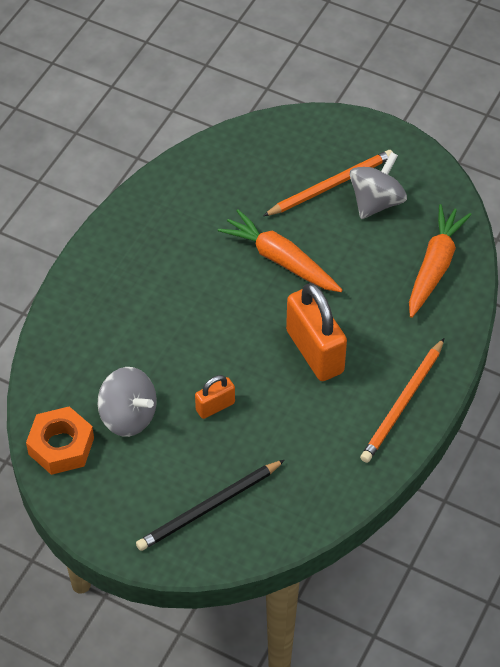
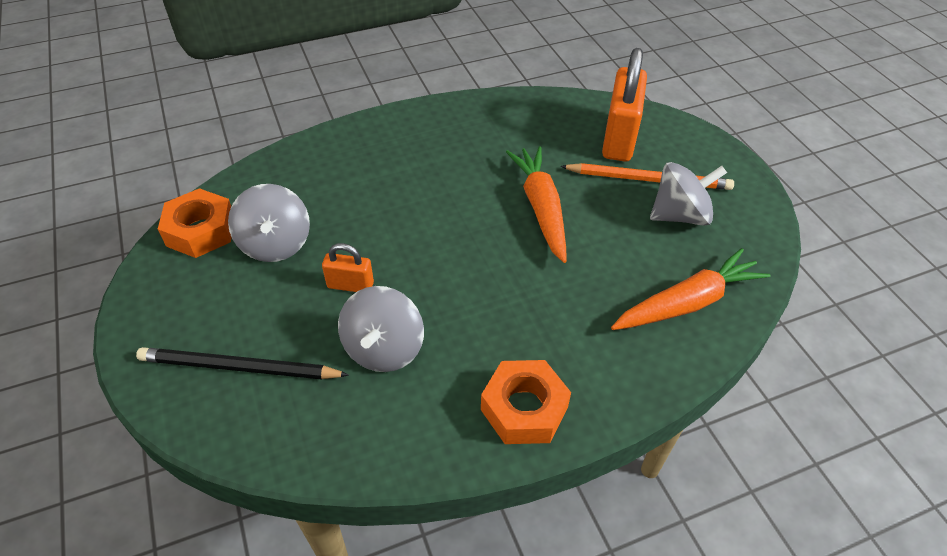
camera: 40 degrees right, 5 degrees down
(284, 430) = (384, 349): none -> grey spinning top
(315, 351) = (489, 300): orange padlock -> orange padlock (619, 139)
(402, 403) = (524, 408): orange pencil -> orange nut

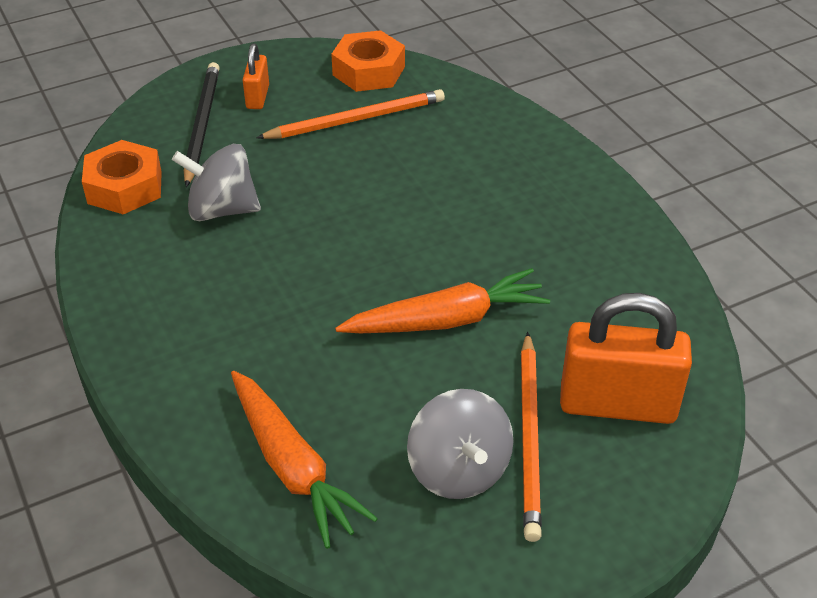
camera: 85 degrees right, 5 degrees down
(276, 244) = (356, 119): grey spinning top -> orange pencil
(350, 285) = (303, 177): orange padlock -> orange padlock (257, 97)
(524, 408) = (144, 315): orange nut -> orange nut (124, 187)

